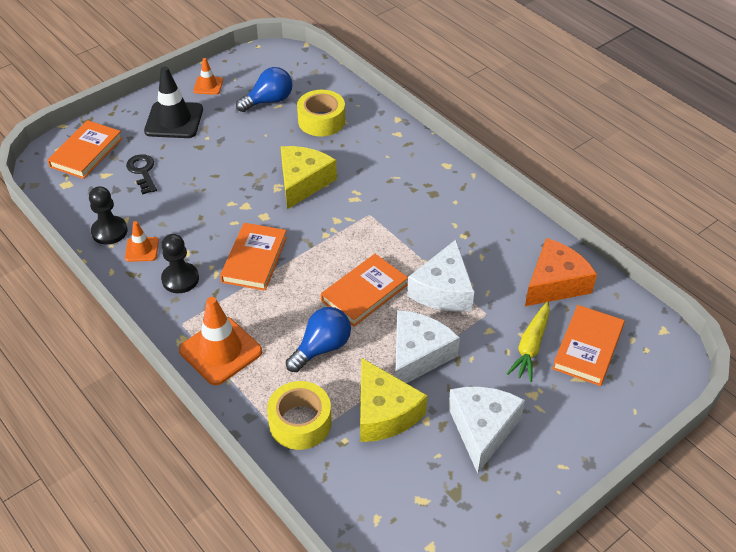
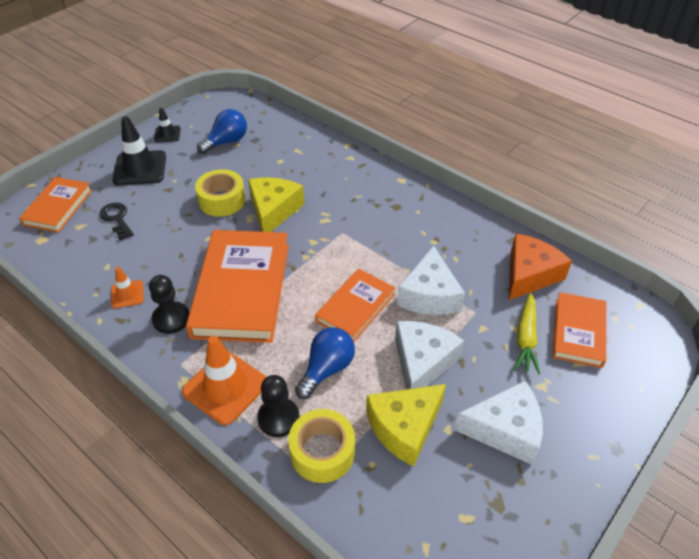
camera: 10 degrees left, 0 degrees up
(109, 231) = (92, 280): black pawn -> black pawn (278, 418)
(208, 85) = (167, 134): orange traffic cone -> black traffic cone
(254, 259) = (242, 289): orange book -> orange book, size x1.76
(321, 121) = (278, 154): yellow tape -> yellow tape (222, 200)
(384, 412) = (404, 427): yellow cheese -> yellow cheese turned 90 degrees clockwise
(482, 429) = (505, 429): white cheese -> white cheese turned 90 degrees clockwise

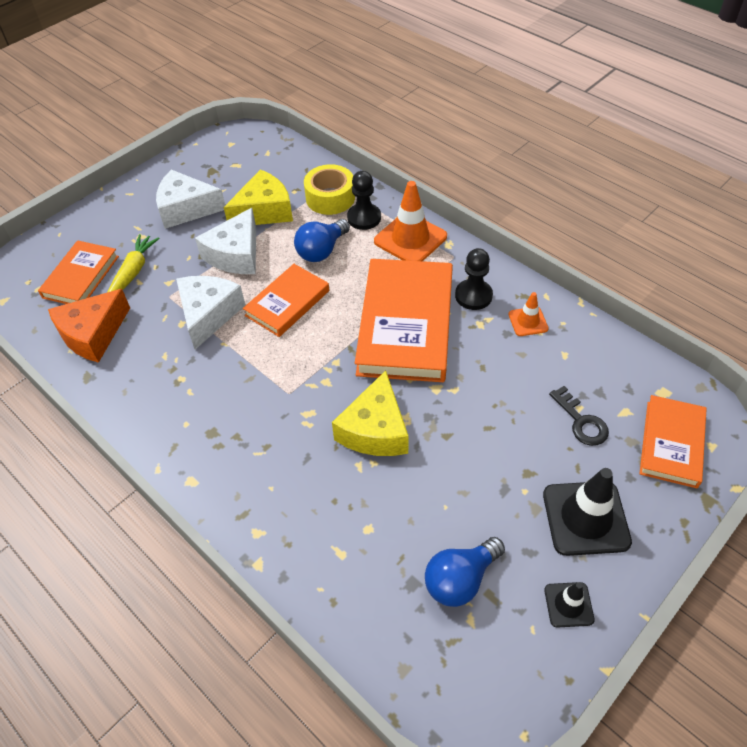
camera: 175 degrees left, 5 degrees up
(222, 200) = (447, 449): yellow tape -> none

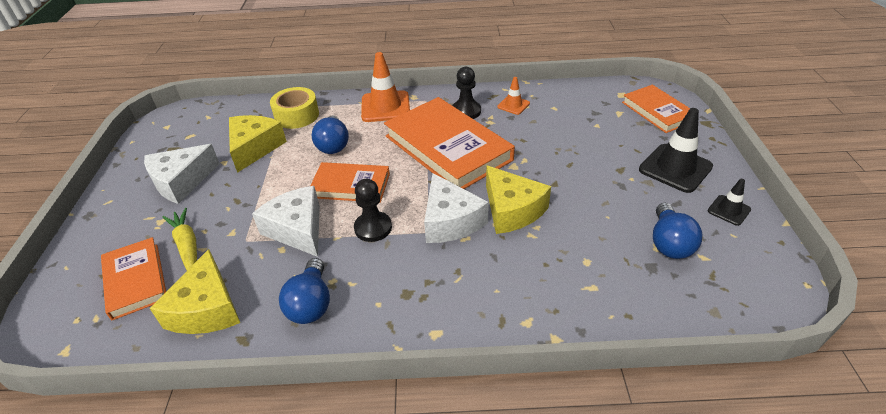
camera: 45 degrees left, 10 degrees down
(93, 334) = (206, 308): orange cheese -> yellow cheese
(149, 385) = (311, 304): none -> blue light bulb
(236, 254) = (268, 183): white cheese -> white cheese (450, 221)
(287, 303) = (351, 186): orange book -> orange book turned 75 degrees counterclockwise
(364, 218) = (337, 113): black pawn -> black pawn (373, 228)
(581, 421) = (607, 130): black key -> none

